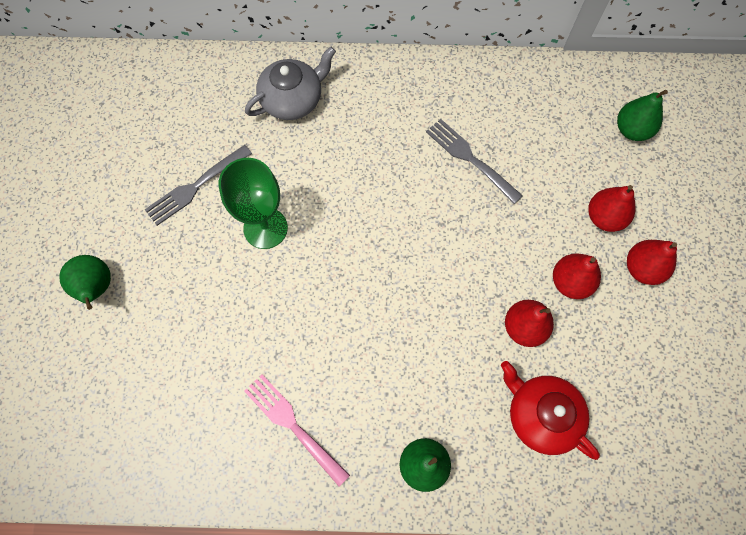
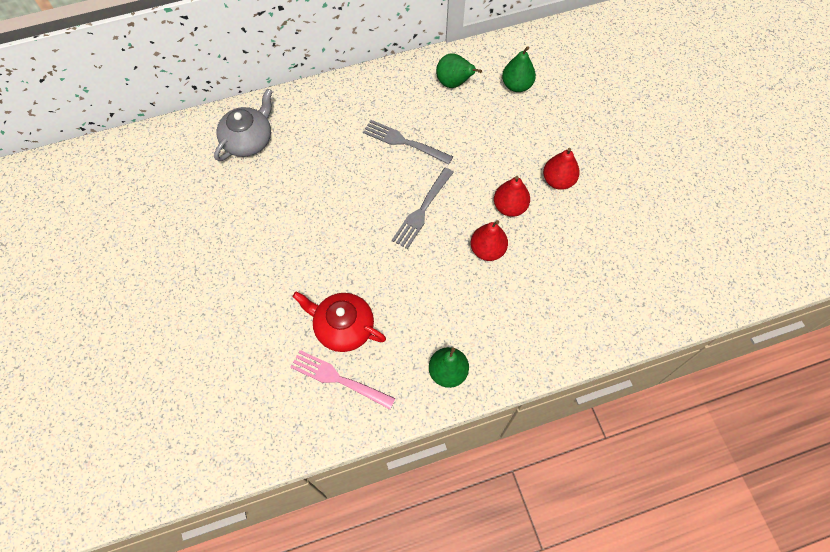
camera: 20 degrees left, 5 degrees down
(96, 288) = (139, 332): green pear -> green pear (454, 83)
(195, 187) = (193, 229): grey fork -> grey fork (422, 210)
(265, 228) = (262, 242): green goblet -> none
(541, 415) = (521, 306): red teapot -> red teapot (343, 327)
(604, 217) = (518, 153): red pear -> none

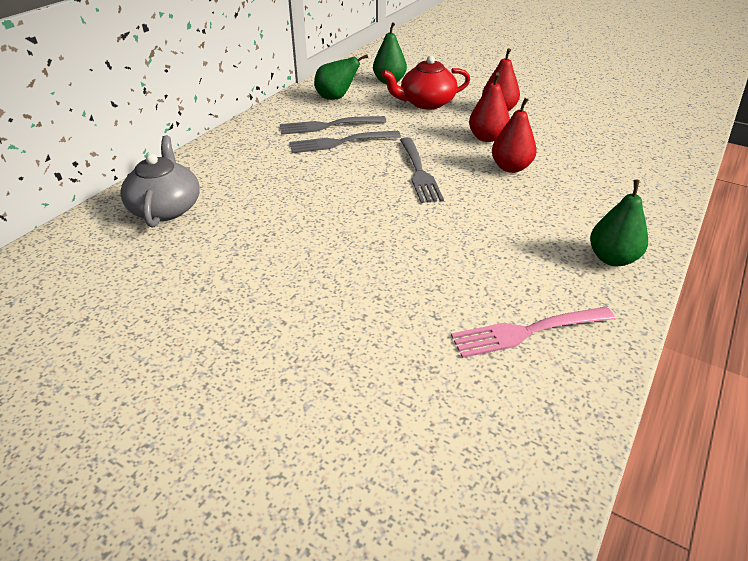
camera: 40 degrees left, 25 degrees down
(343, 327) = (468, 287): red teapot -> red teapot (426, 103)
(414, 116) = (328, 126): none -> grey fork

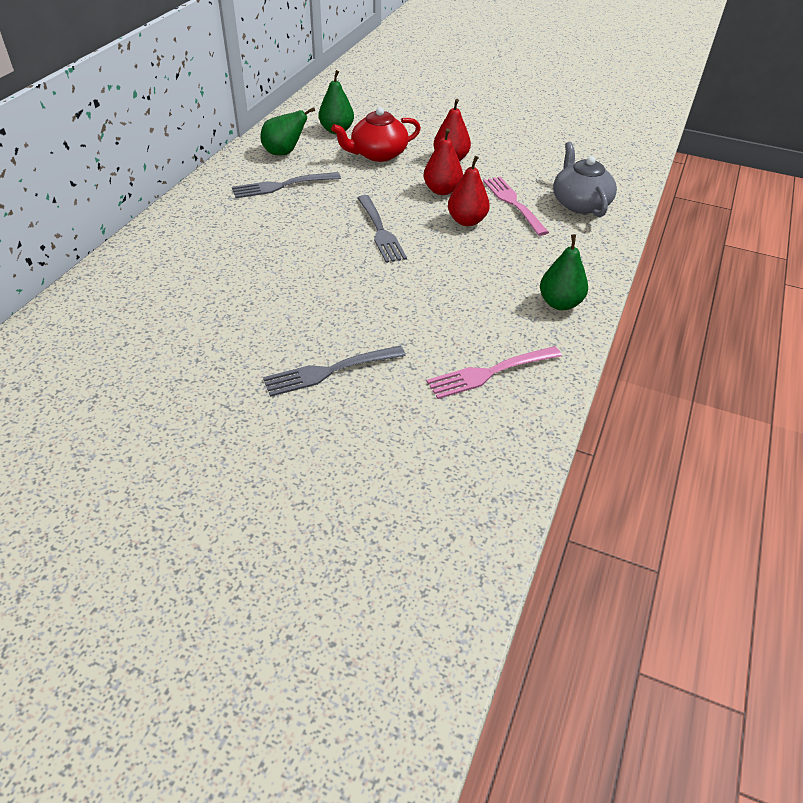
camera: 10 degrees left, 5 degrees up
(166, 208) = (139, 285): grey teapot -> grey teapot (580, 203)
(340, 142) = (297, 204): grey fork -> grey fork (329, 371)
(561, 153) = (513, 203): none -> pink fork

